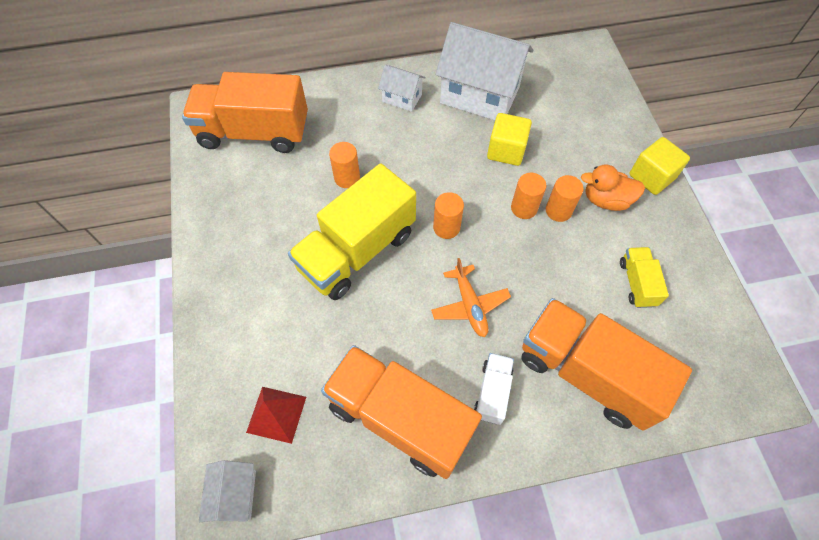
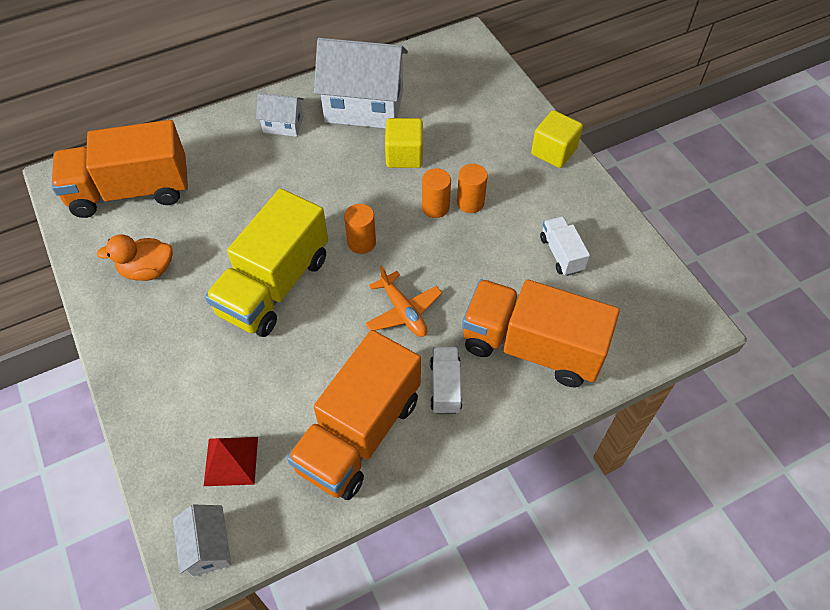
camera: 15 degrees left, 5 degrees down
(347, 178) = (245, 216): orange cylinder -> none
(400, 418) = (359, 433): orange truck -> orange truck turned 75 degrees counterclockwise
(606, 200) = (514, 183): orange duck -> orange duck (147, 270)
(637, 283) = (561, 254): yellow truck -> white truck

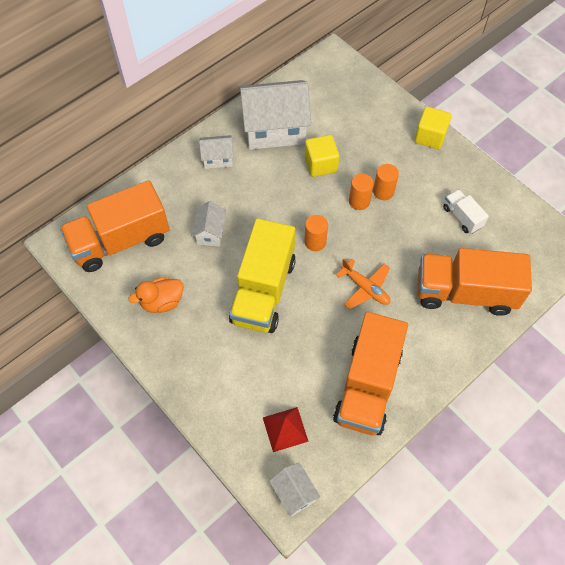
camera: 15 degrees left, 5 degrees up
(239, 204) = (210, 233): none -> white house
(445, 387) = (415, 337): white truck -> none

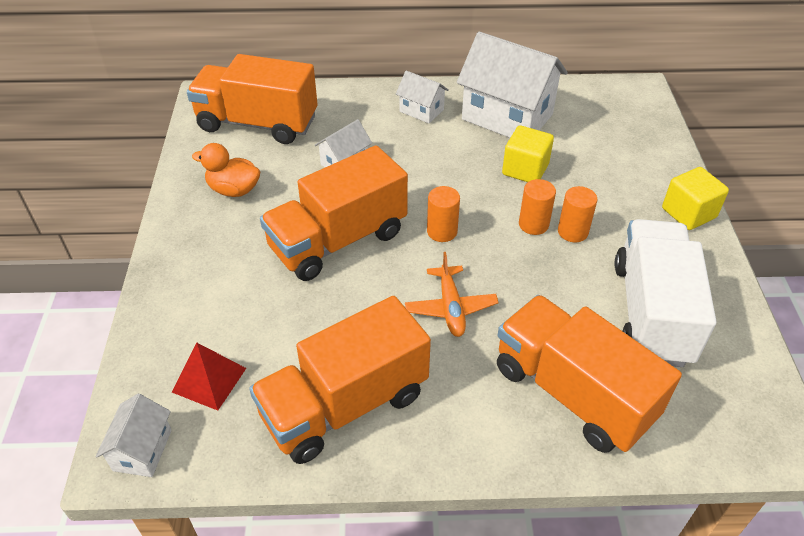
camera: 40 degrees right, 15 degrees down
(263, 290) = (338, 240): yellow truck -> orange truck
(462, 217) = (651, 312): white truck -> white truck, size x2.15

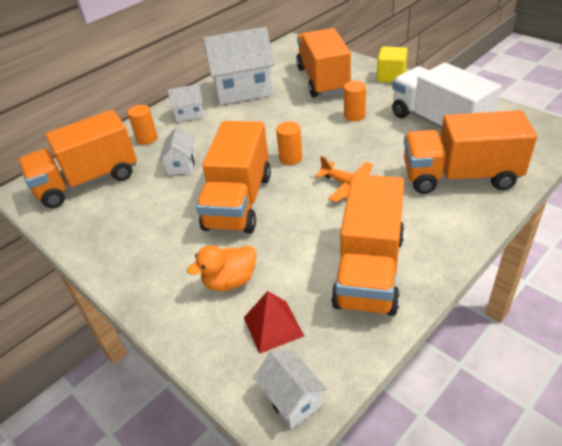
camera: 40 degrees left, 5 degrees down
(234, 190) = (127, 224): orange duck -> orange duck (230, 281)
(525, 169) = (289, 106): yellow cube -> none
(533, 224) = (331, 125): orange cylinder -> orange cylinder (147, 139)
(604, 162) = (323, 80): none -> orange truck

